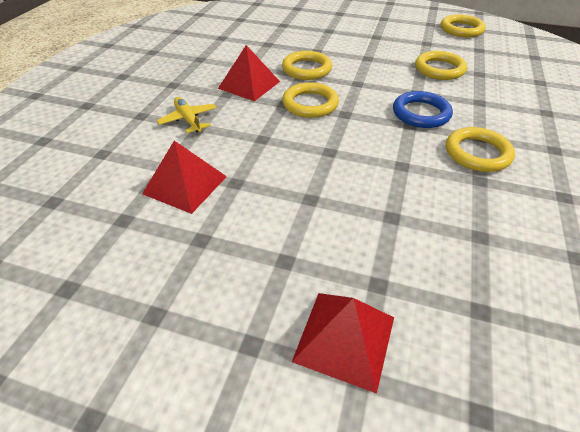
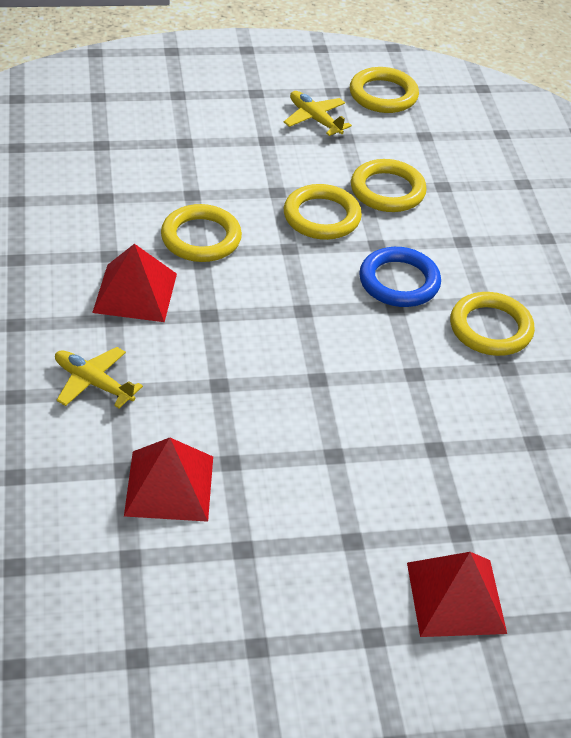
camera: 30 degrees left, 0 degrees up
(310, 104) = (246, 305): yellow ring -> yellow ring (321, 217)
(412, 33) = (315, 119): none -> yellow plane

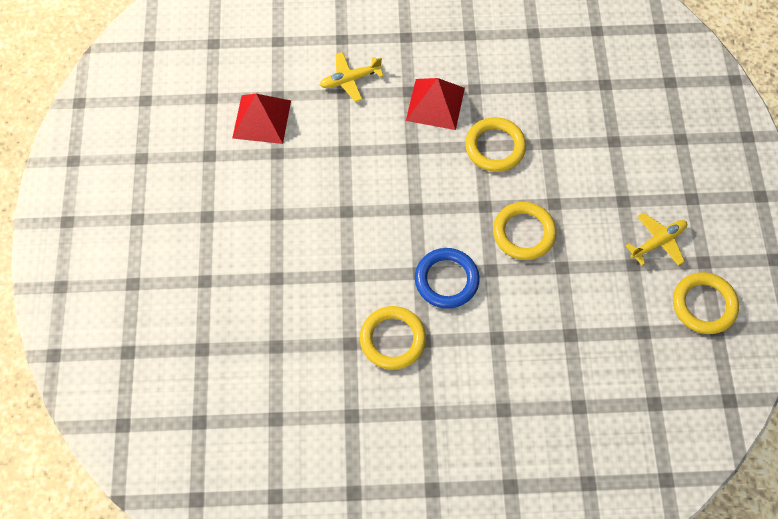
camera: 100 degrees right, 20 degrees up
(93, 383) = (350, 80): yellow plane -> yellow plane turned 150 degrees counterclockwise
(387, 190) = (561, 288): yellow ring -> none
(455, 597) = (156, 269): red pyramid -> none

